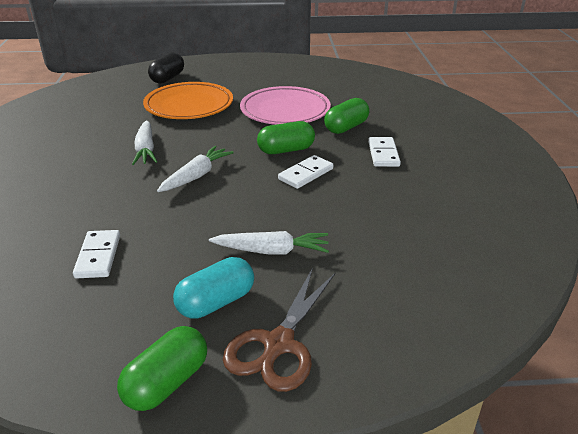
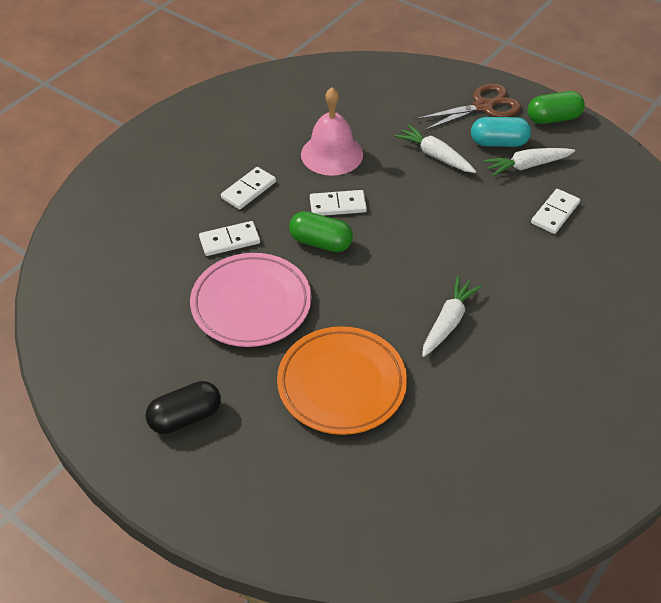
camera: 140 degrees left, 15 degrees up
(167, 78) = (309, 487): black capsule -> black capsule (185, 417)
(196, 176) = (428, 255): white carrot -> white carrot (526, 166)
(346, 127) = (229, 240): green capsule -> white domino
(366, 205) = (332, 154): none -> pink bell

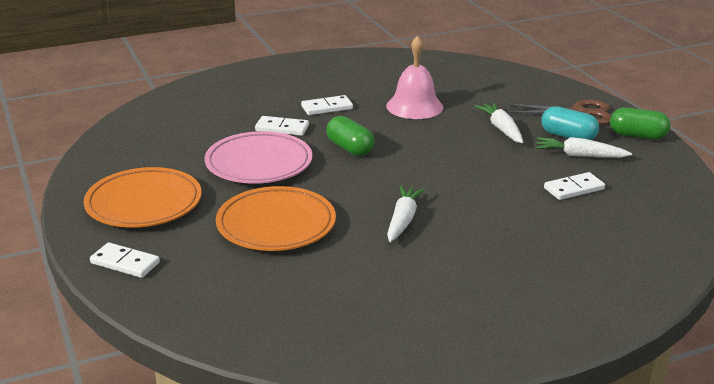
camera: 30 degrees right, 20 degrees down
(185, 417) = (144, 204): black capsule -> orange plate
(337, 205) = (387, 133): white domino -> white domino (125, 263)
(448, 322) = (403, 220): white carrot -> white carrot turned 45 degrees counterclockwise

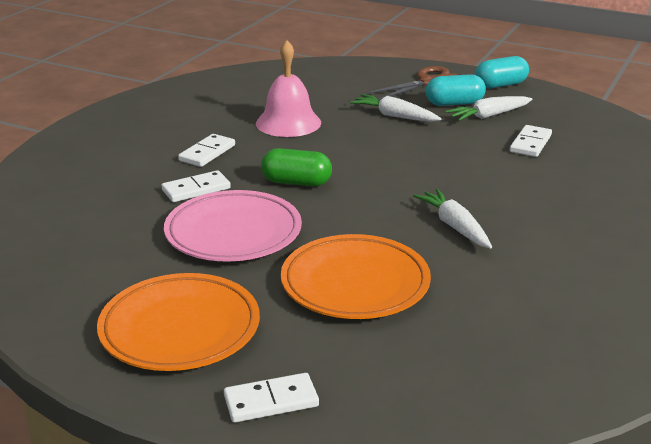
camera: 40 degrees left, 0 degrees up
(637, 136) = (500, 85): green capsule -> turquoise capsule

